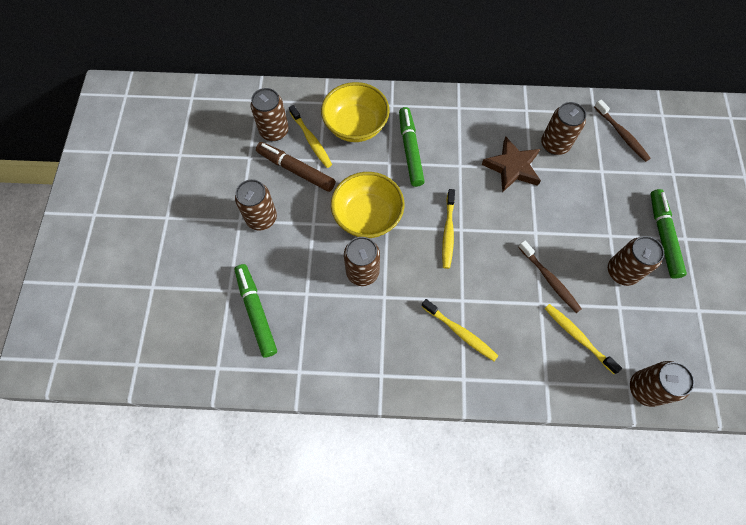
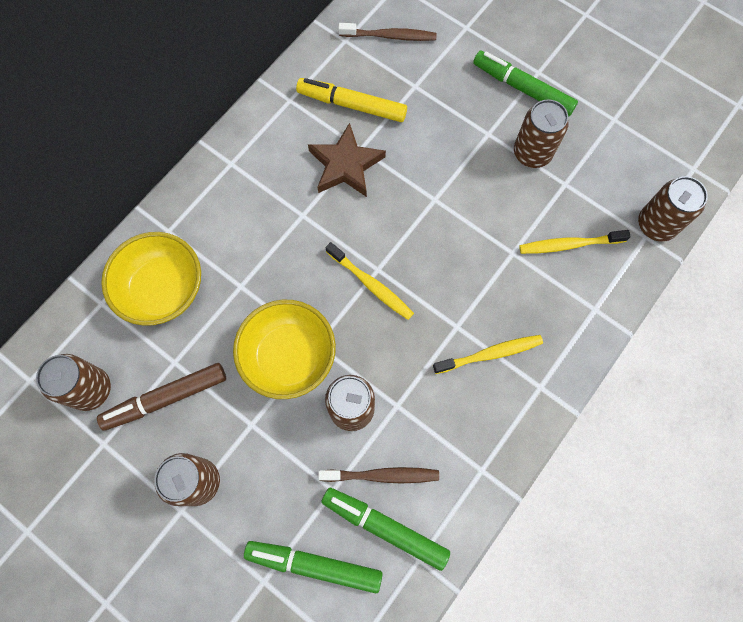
camera: 55 degrees left, 5 degrees up
(311, 140) = (140, 353): yellow toothbrush -> none
(410, 150) = (242, 252): green marker -> green marker (385, 527)
(550, 280) = (494, 225): brown toothbrush -> brown toothbrush (382, 475)
(554, 144) = (352, 105): brown can -> yellow marker

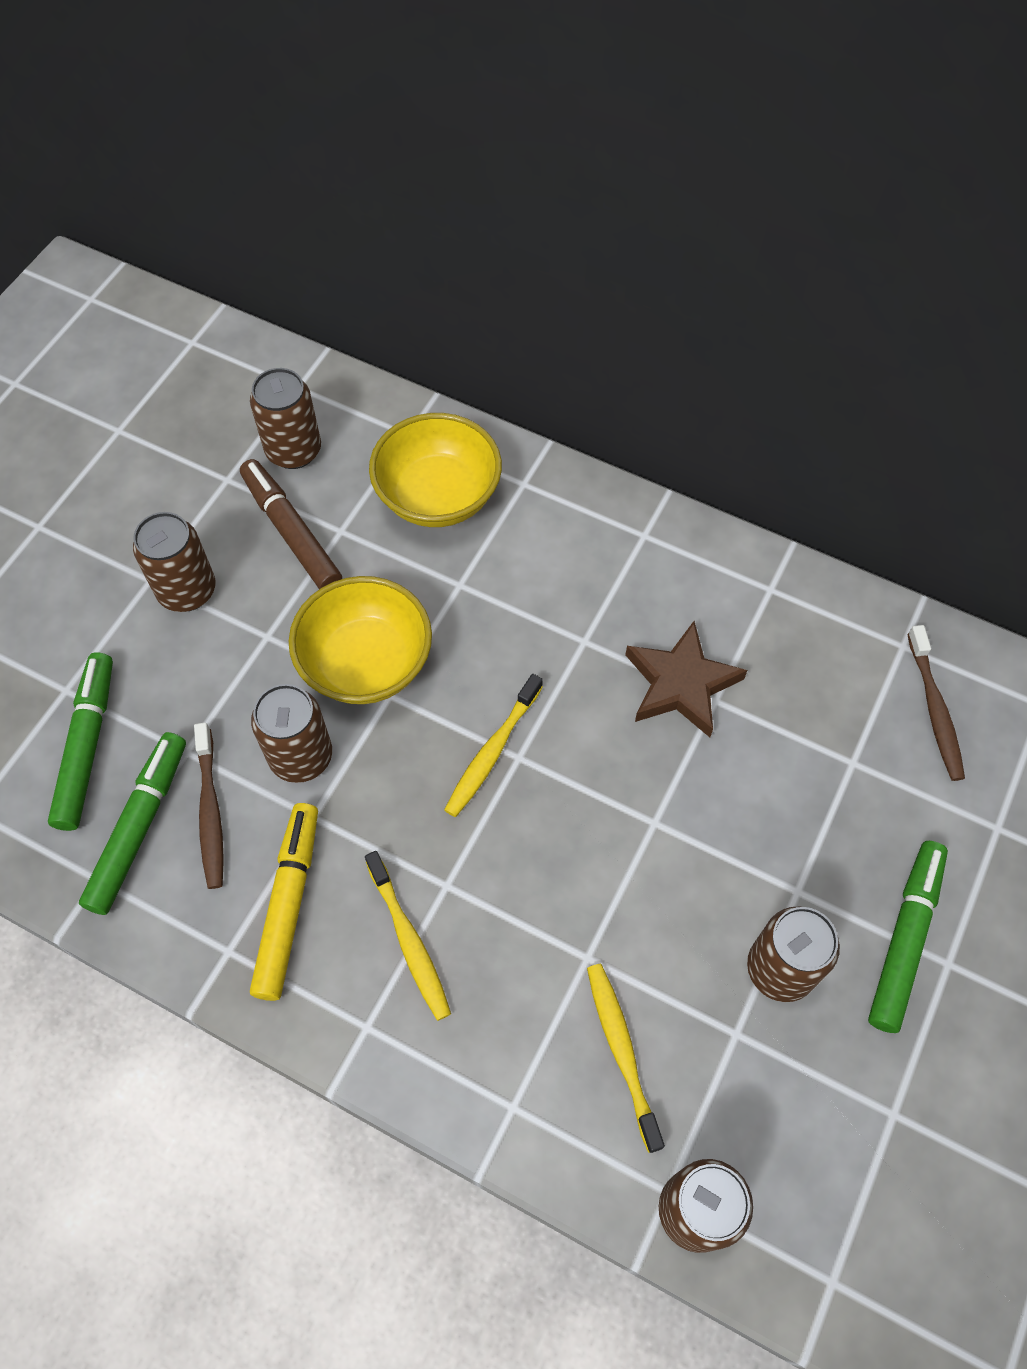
camera: 80 degrees right, 10 degrees down
(352, 105) = (788, 675): yellow marker -> yellow marker (288, 904)

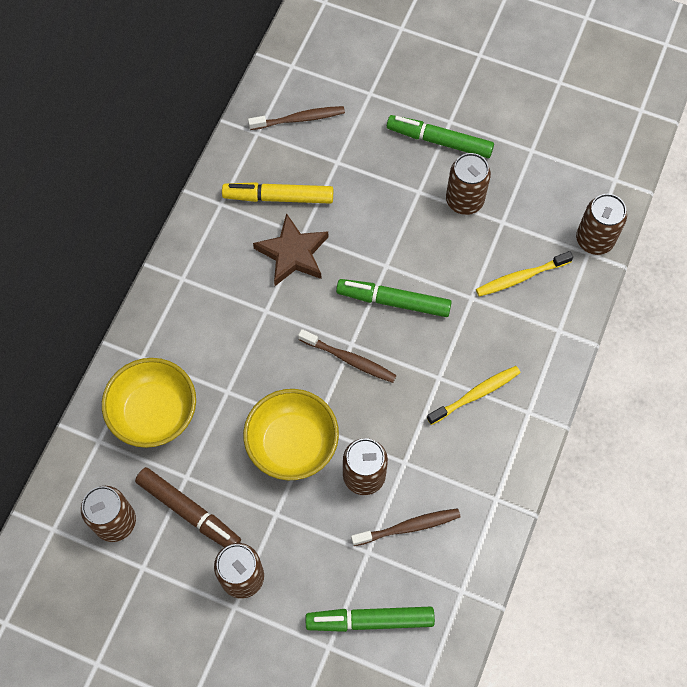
camera: 95 degrees left, 5 degrees up
(139, 827) = (423, 571): green marker -> green marker (393, 301)
(288, 904) = (462, 467): yellow marker -> yellow marker (278, 197)
(291, 532) = (189, 511): brown marker -> brown marker turned 105 degrees counterclockwise
(492, 752) = (349, 359): yellow toothbrush -> brown toothbrush

